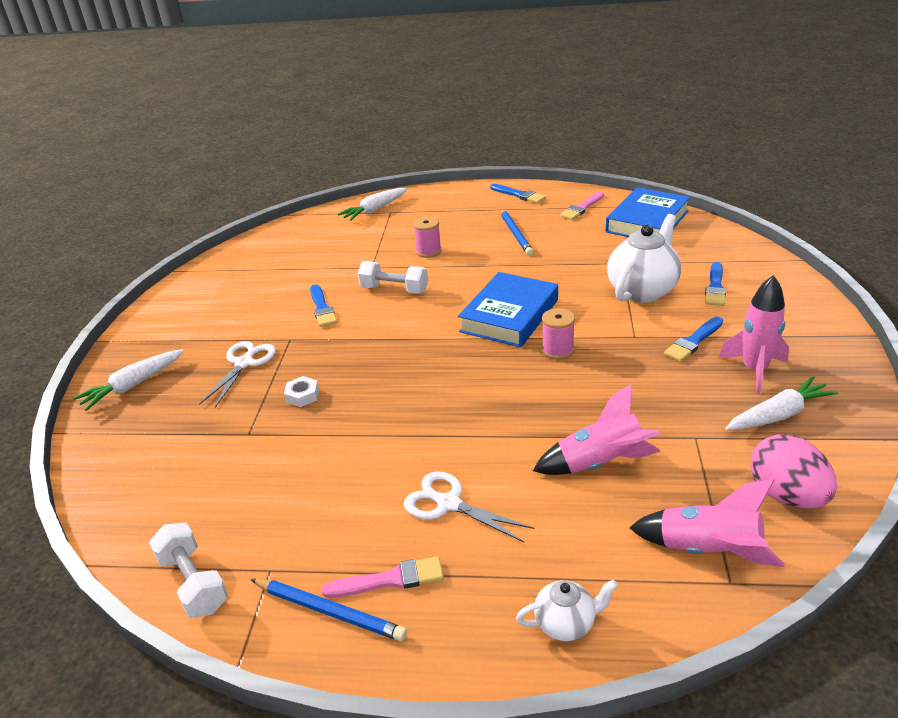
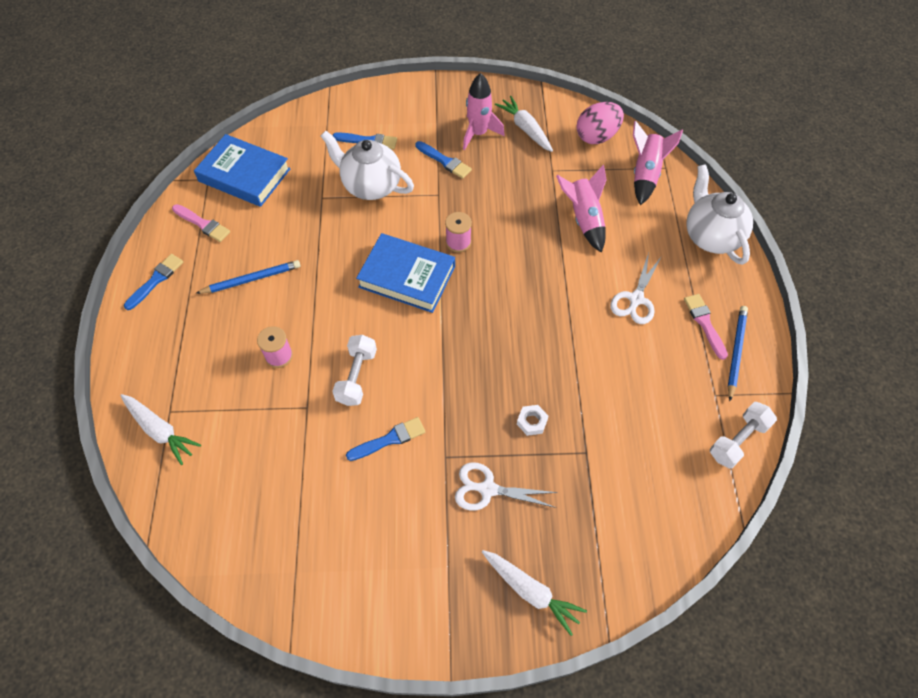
camera: 100 degrees left, 25 degrees up
(566, 623) = (711, 236): white teapot -> white teapot, size x1.91

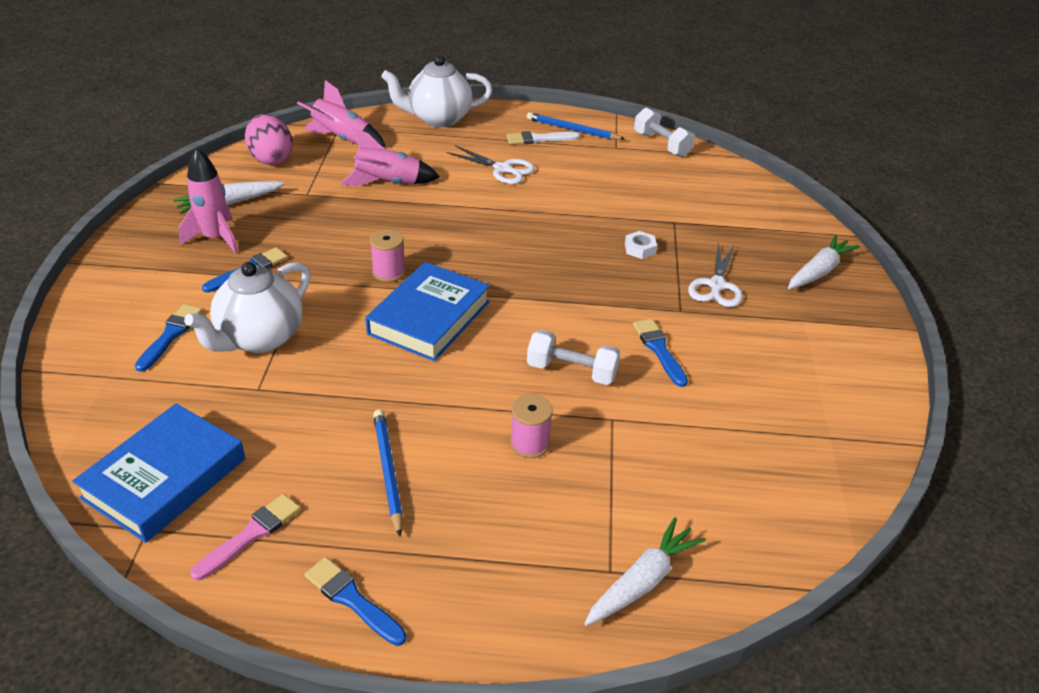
camera: 85 degrees left, 20 degrees down
(704, 323) = (539, 139): pink brush -> white brush

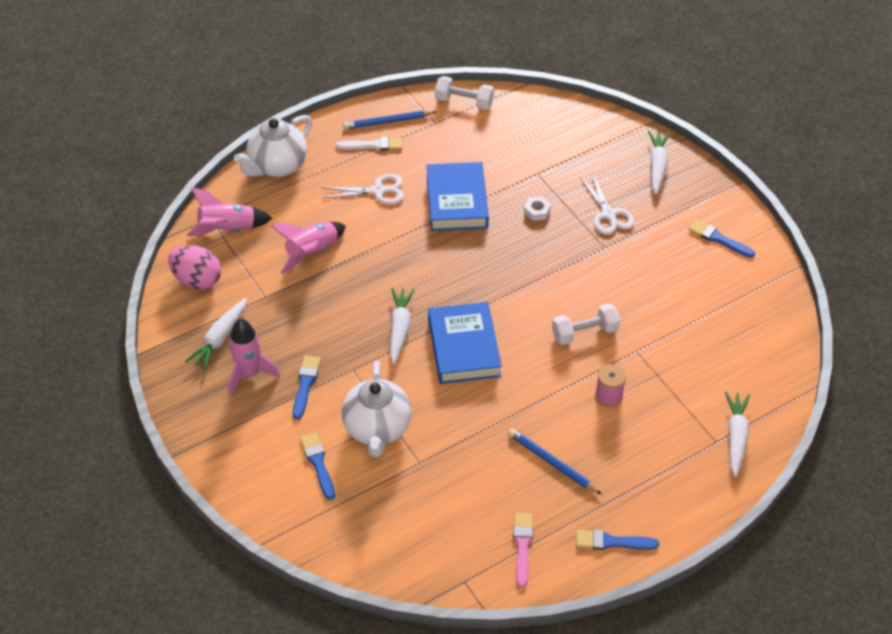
camera: 35 degrees left, 10 degrees up
(165, 478) = (437, 549): blue book -> blue book (457, 201)
(388, 272) = (399, 328): pink spool -> white carrot
(539, 139) = (373, 145): white brush -> white brush turned 135 degrees counterclockwise
(659, 350) = (618, 286): blue brush -> blue brush (718, 239)

